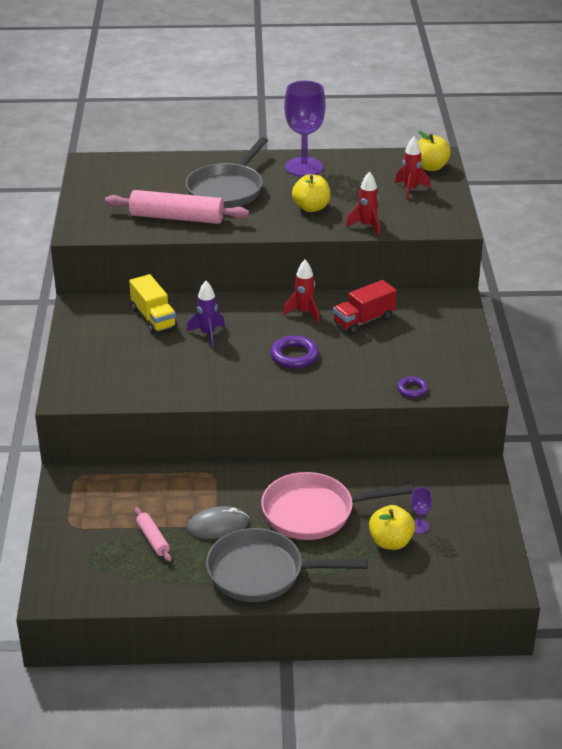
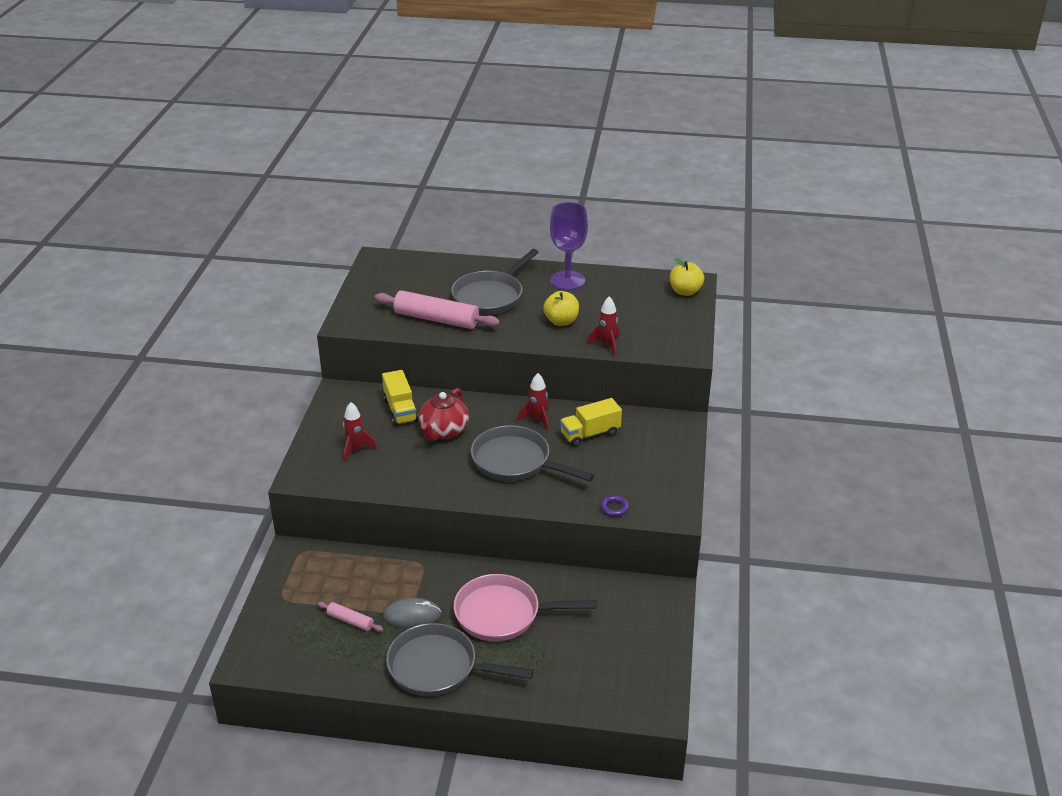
camera: 10 degrees right, 0 degrees up
(153, 539) = (350, 621): pink rolling pin -> pink rolling pin turned 45 degrees counterclockwise
(208, 334) = (444, 431): purple rocket -> red teapot
(294, 356) = (515, 462): purple ring -> grey pan
(364, 320) = (590, 434): red truck -> yellow truck
(390, 542) = (565, 653): yellow apple -> none
(410, 189) = (659, 312): red rocket -> red rocket (356, 449)
(419, 526) = (596, 641): purple goblet -> none

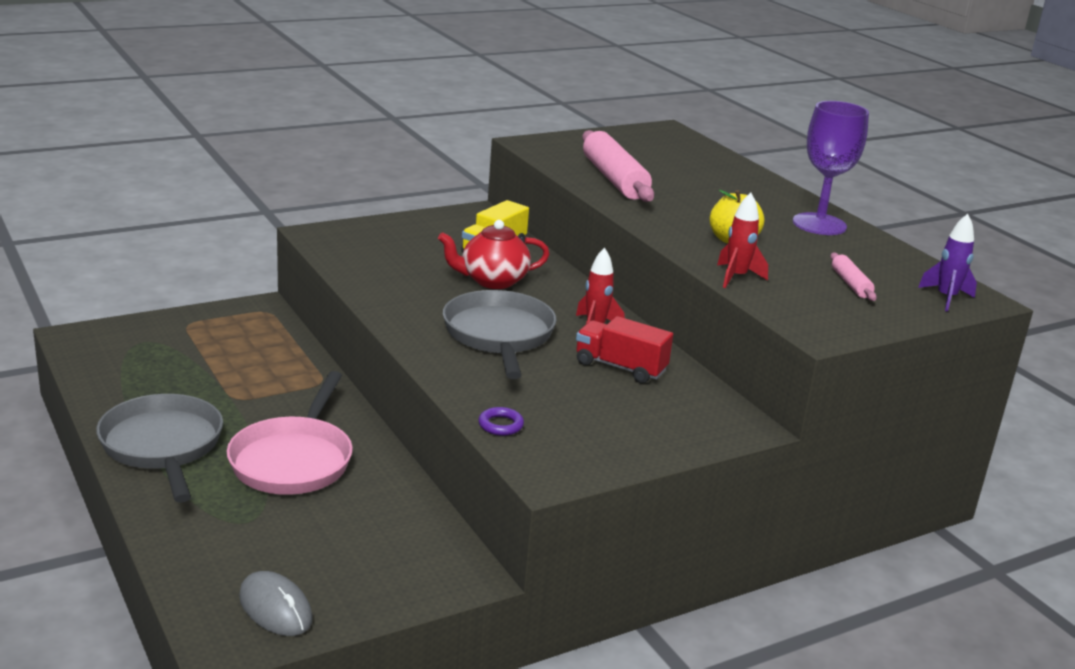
camera: 50 degrees right, 10 degrees down
(350, 621) = (188, 370): pink rolling pin -> pink rolling pin (850, 284)
(356, 449) = (397, 246): red rocket -> none
(412, 615) = (232, 403): grey mouse -> grey mouse (275, 608)
(490, 296) = (706, 193): grey pan -> none
(503, 614) = (293, 460): pink pan -> pink pan turned 135 degrees counterclockwise
(590, 434) = (620, 367): yellow truck -> red truck
(685, 291) = (946, 298): yellow apple -> purple rocket

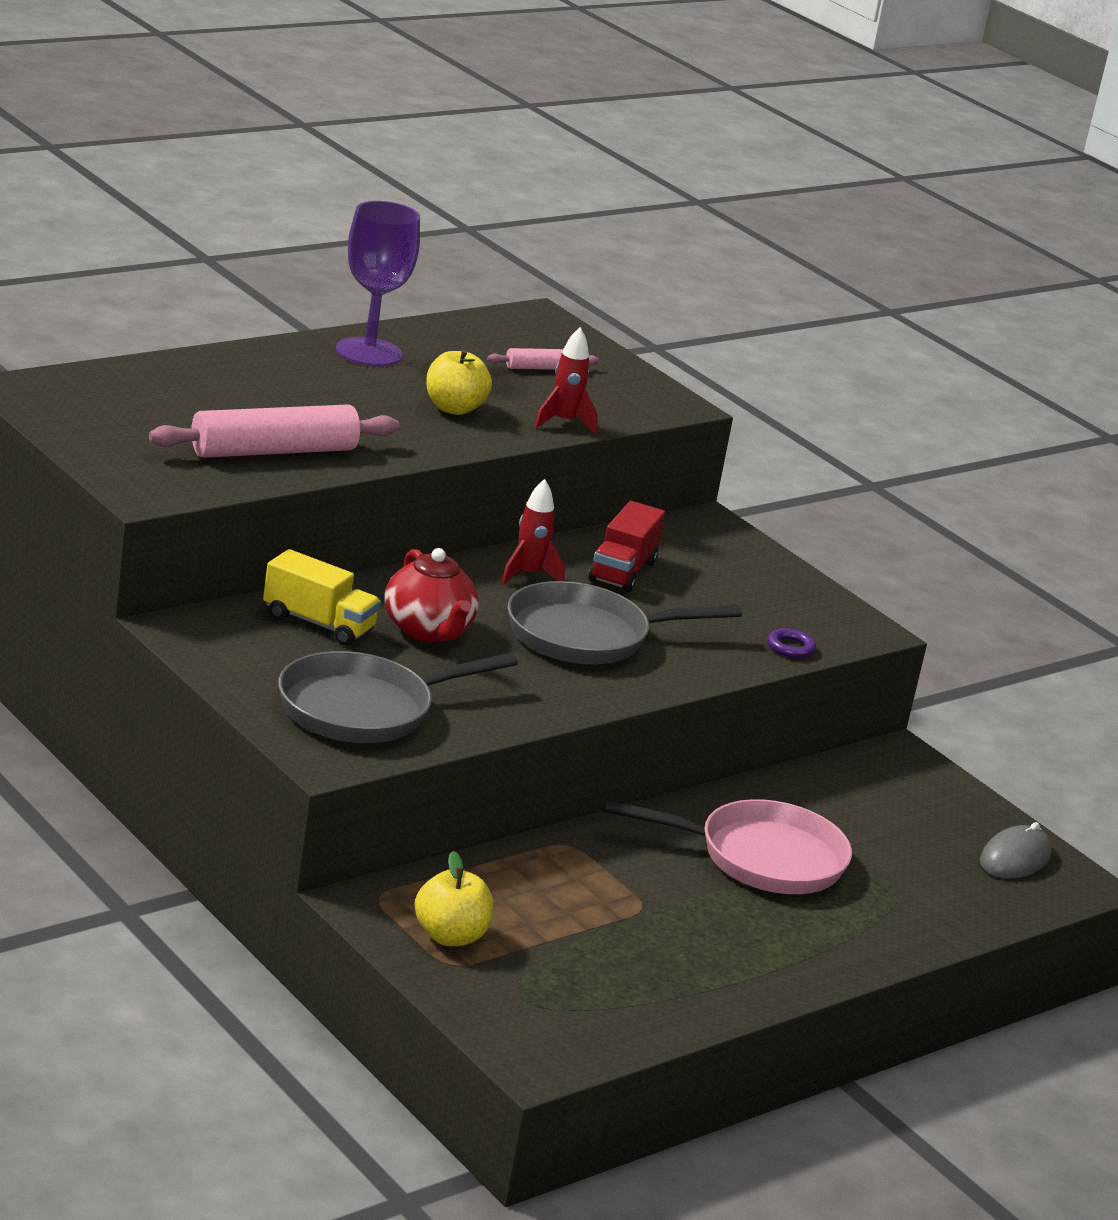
camera: 100 degrees left, 0 degrees up
(163, 446) = (783, 951): grey pan -> grey pan (363, 709)
(218, 327) = (450, 936): none -> yellow apple
(946, 298) = (548, 330): purple rocket -> none

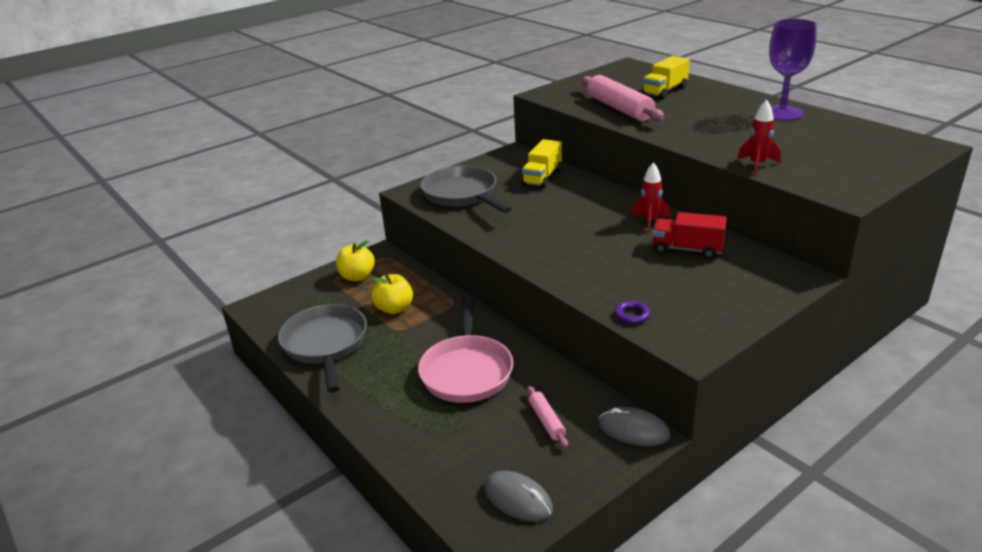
camera: 95 degrees right, 5 degrees up
(204, 398) = (665, 91): none -> yellow truck
(428, 631) = (556, 202): red teapot -> none
(454, 408) = (734, 137): yellow apple -> yellow apple (394, 308)
(542, 368) = (838, 153): pink rolling pin -> pink rolling pin (546, 421)
(586, 636) = (587, 243): grey pan -> grey pan (326, 345)
(891, 759) = (633, 430): none -> grey mouse

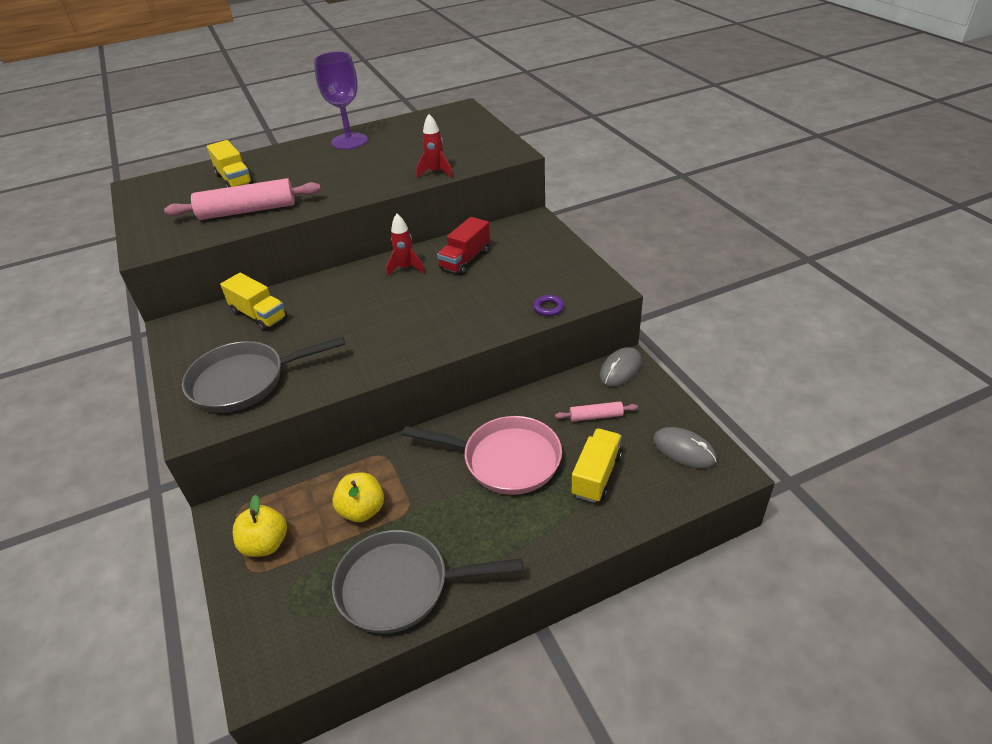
camera: 75 degrees left, 10 degrees up
(462, 433) = (596, 475): none -> yellow truck
(518, 499) = (684, 450): grey mouse -> grey mouse turned 75 degrees clockwise

